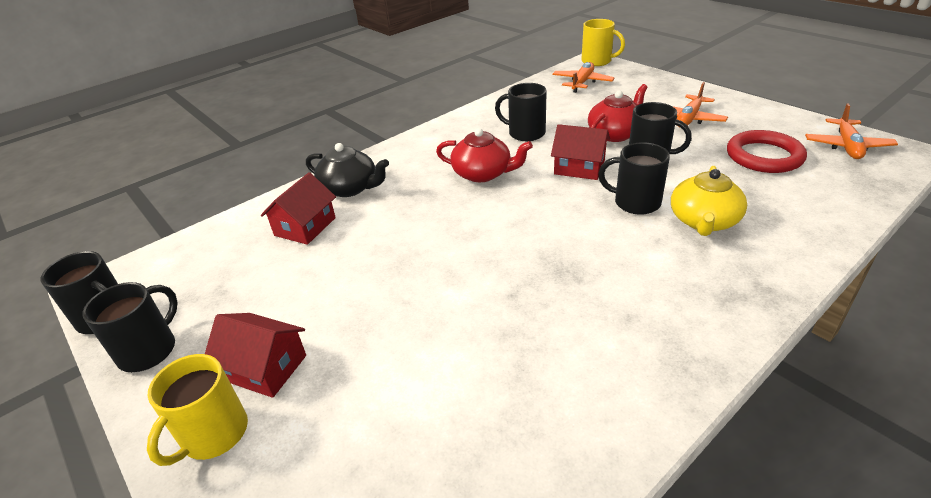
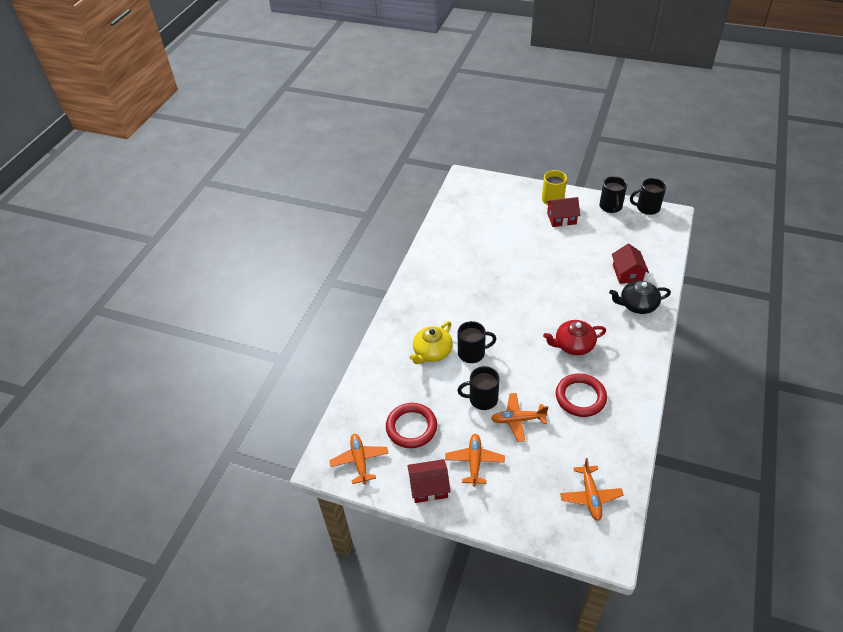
camera: 150 degrees right, 10 degrees up
(525, 133) = (580, 397): black mug -> red ring
(579, 167) = (520, 372): red house -> red house (429, 487)
(597, 61) = (605, 553): yellow mug -> none
(615, 134) = (518, 420): red teapot -> orange plane
(703, 221) = (432, 352): yellow teapot -> yellow teapot turned 135 degrees counterclockwise

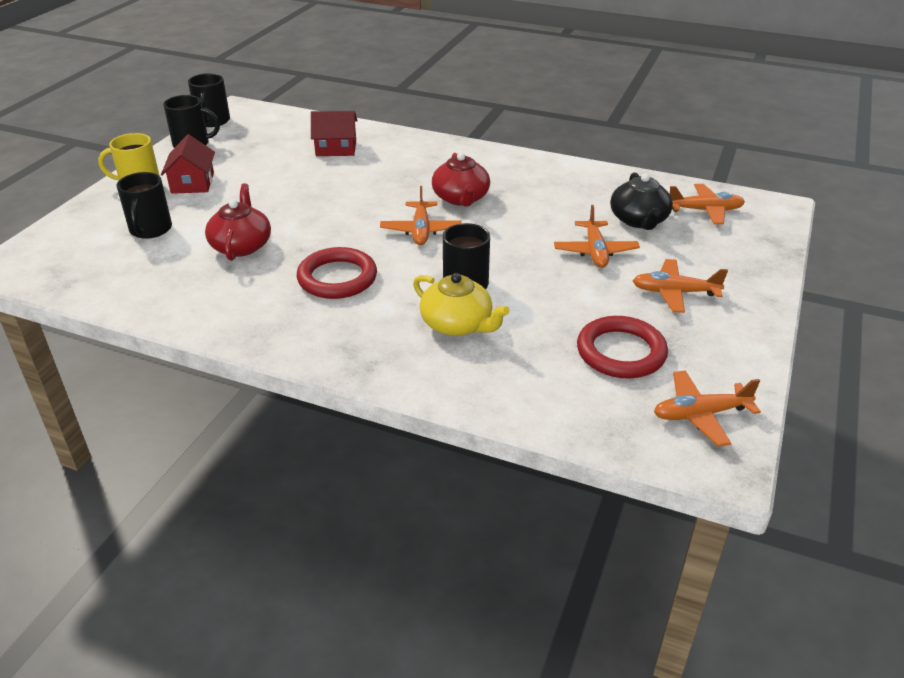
camera: 90 degrees left, 10 degrees down
(429, 487) = (730, 337): red house -> none
(482, 399) = (559, 279): black mug -> black mug (150, 230)
(496, 253) = (241, 245): none -> red teapot
(527, 328) = (421, 230): none -> orange plane
(580, 397) = (553, 202): red ring -> red ring (337, 278)
(637, 305) = (397, 148): black teapot -> black teapot (639, 220)

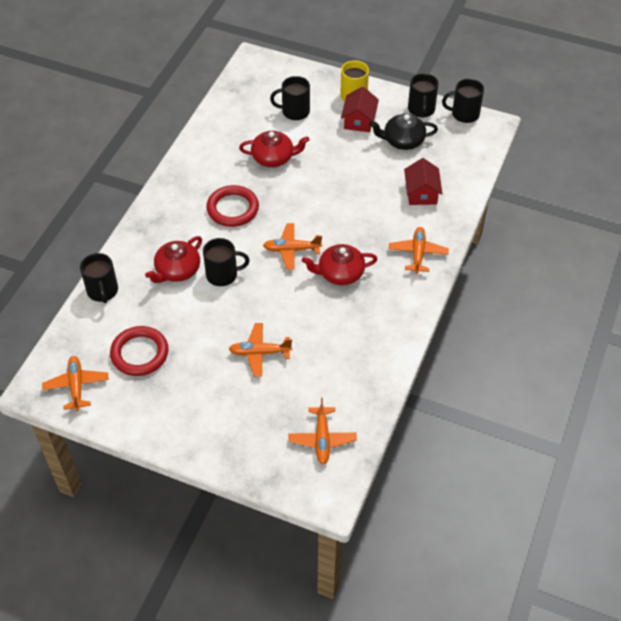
camera: 90 degrees right, 15 degrees up
(192, 183) = (359, 120): red house -> red house turned 75 degrees counterclockwise
(457, 324) = (177, 270): yellow teapot -> red teapot
(504, 401) = (102, 291): none -> black mug
(639, 220) = (306, 388): black teapot -> black teapot (403, 141)
(674, 292) = (203, 395): orange plane -> orange plane (418, 253)

